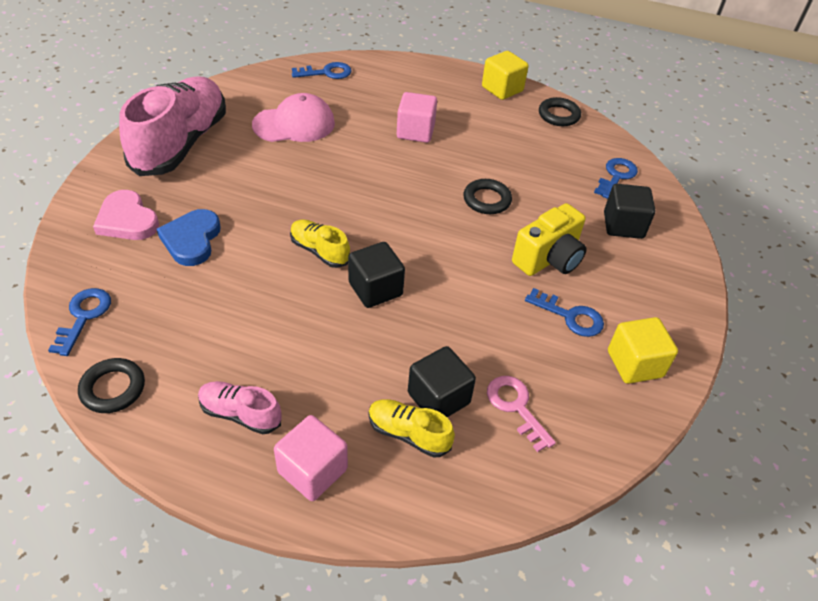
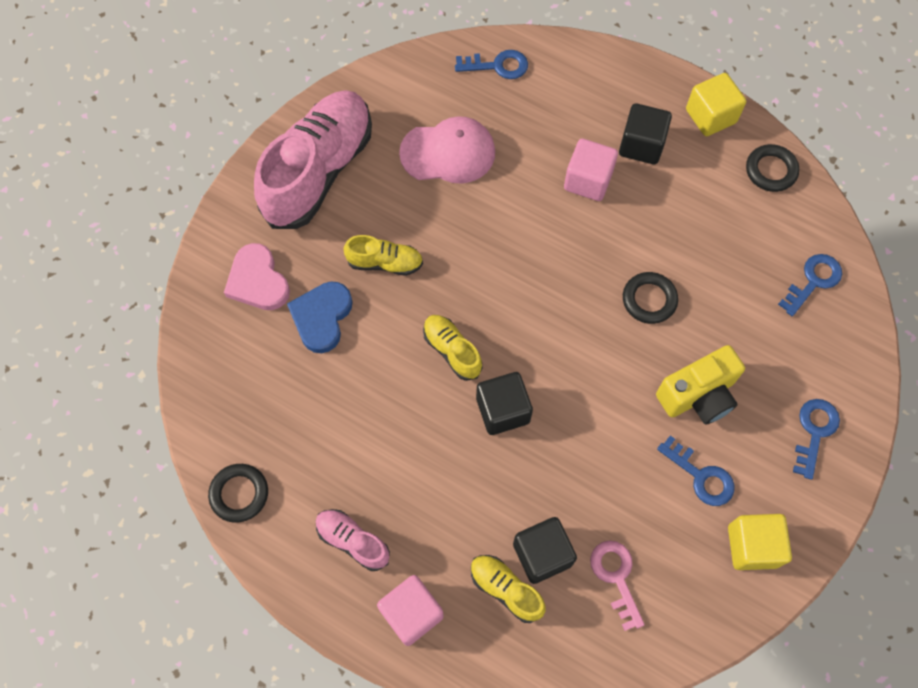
camera: 15 degrees right, 20 degrees up
(83, 316) = (213, 404): blue key -> blue key (814, 432)
(248, 197) = (385, 263): none -> yellow shoe
(623, 225) = (798, 358): black cube -> black cube (641, 145)

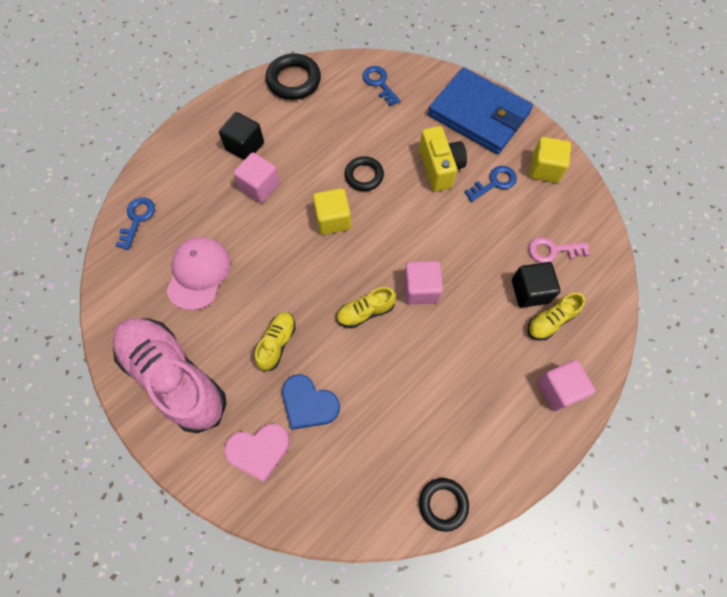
camera: 75 degrees left, 0 degrees up
(353, 541) = (498, 420): pink shoe -> none
(502, 410) = (420, 289): black cube -> pink cube
(710, 116) = (239, 100): yellow cube -> yellow cube (333, 219)
(771, 170) = (293, 80): black ring -> black ring, size x1.52
(814, 432) = (478, 114): blue key -> blue wallet

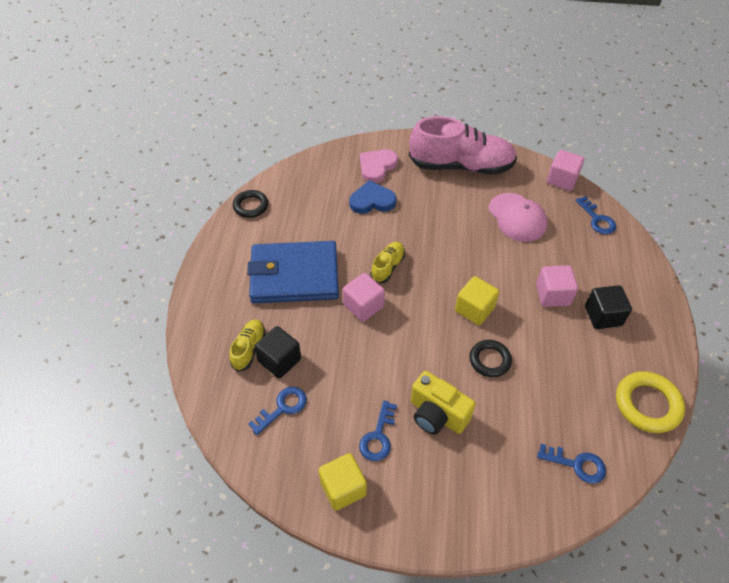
camera: 140 degrees right, 15 degrees down
(277, 343) = (424, 215): yellow shoe -> none
(293, 80) = (647, 404): black ring -> yellow ring
(478, 114) = (453, 505): blue wallet -> blue wallet (294, 275)
(552, 250) = (282, 408): pink key -> blue key
(558, 389) = (215, 307): pink cube -> pink cube (562, 180)

